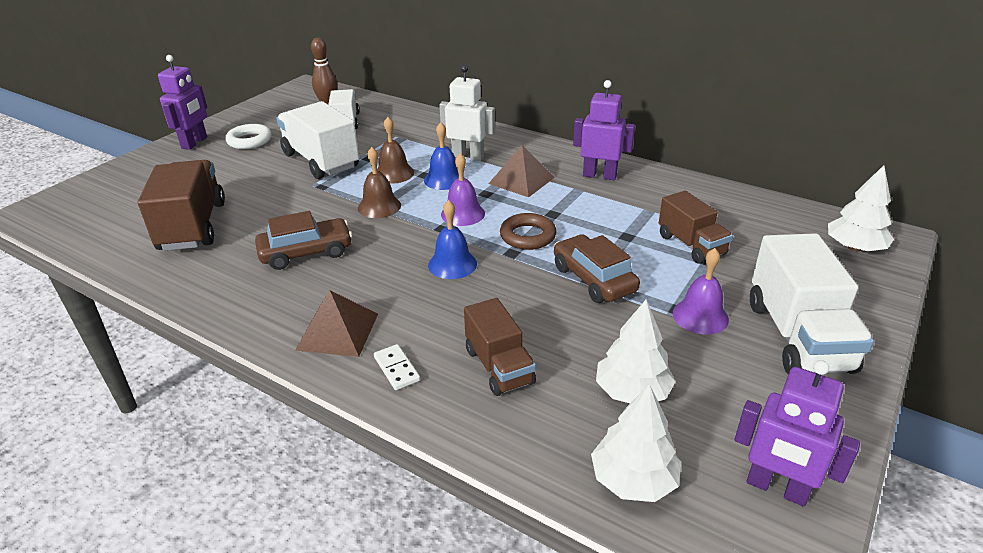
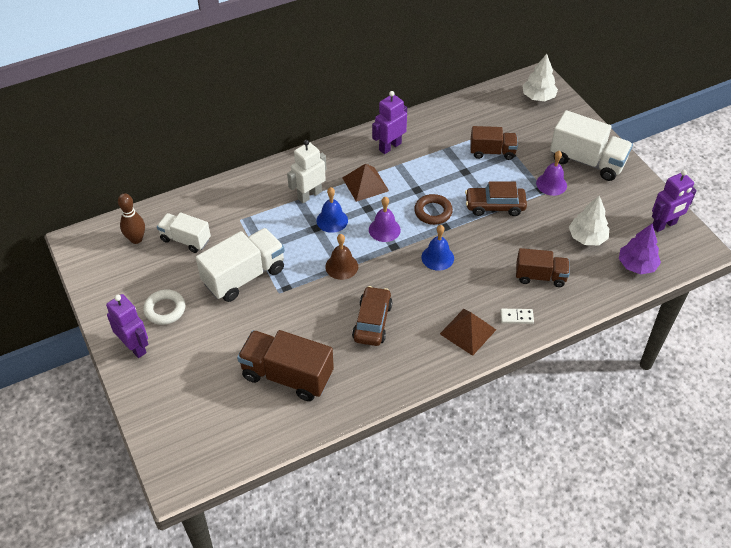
camera: 60 degrees left, 15 degrees up
(320, 161) = (244, 276): white truck -> white truck turned 150 degrees clockwise
(394, 173) = (300, 242): brown bell -> none
(633, 480) = (636, 265): white tree -> purple tree

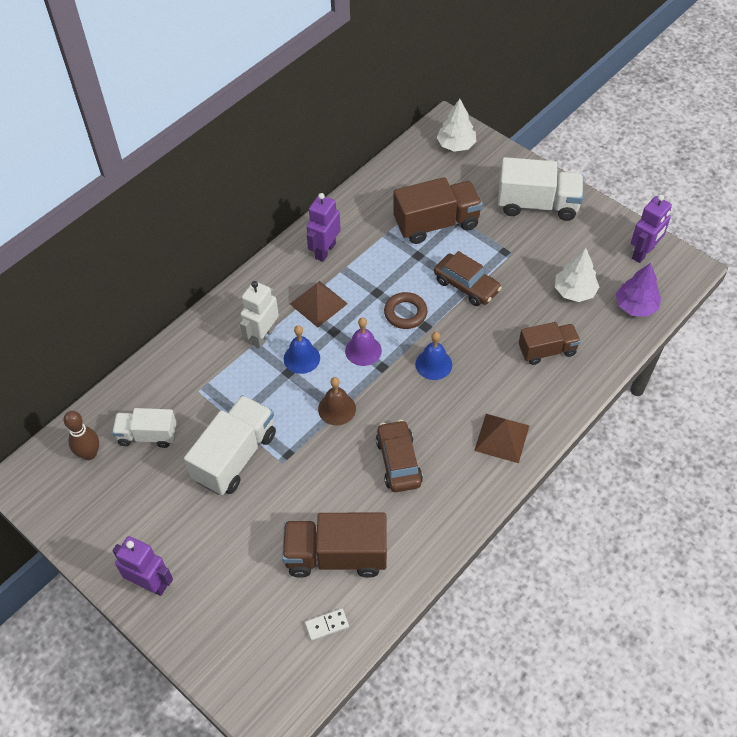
camera: 20 degrees left, 5 degrees up
(165, 309) = (164, 527): white ring -> none
(492, 152) = (436, 223): brown truck -> brown truck, size x1.60
(494, 206) = (466, 285): brown car -> brown car turned 120 degrees counterclockwise
(516, 317) = (543, 404): white domino -> white domino (327, 625)
(551, 184) = (513, 242): purple bell -> none

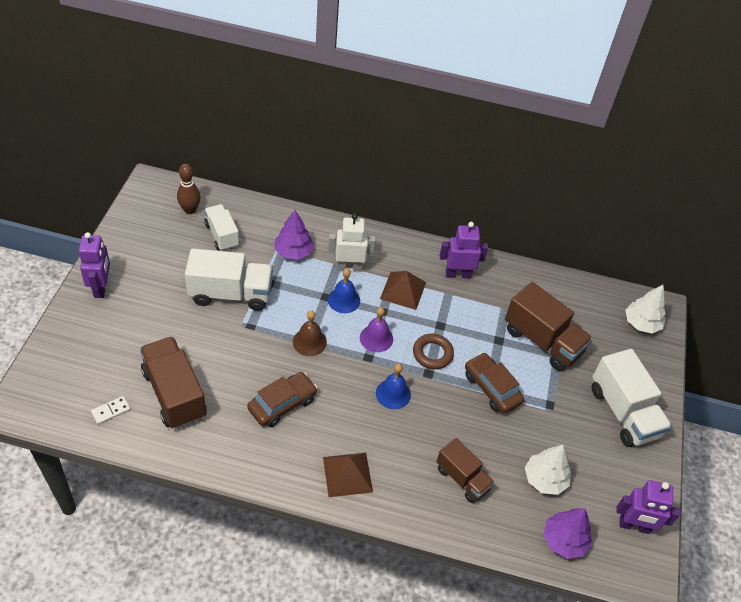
camera: 55 degrees right, 5 degrees down
(212, 377) = (293, 251): none -> purple tree
(327, 625) = (111, 411): white domino -> white domino turned 75 degrees counterclockwise
(466, 285) = (491, 388): brown car -> brown car turned 135 degrees clockwise

